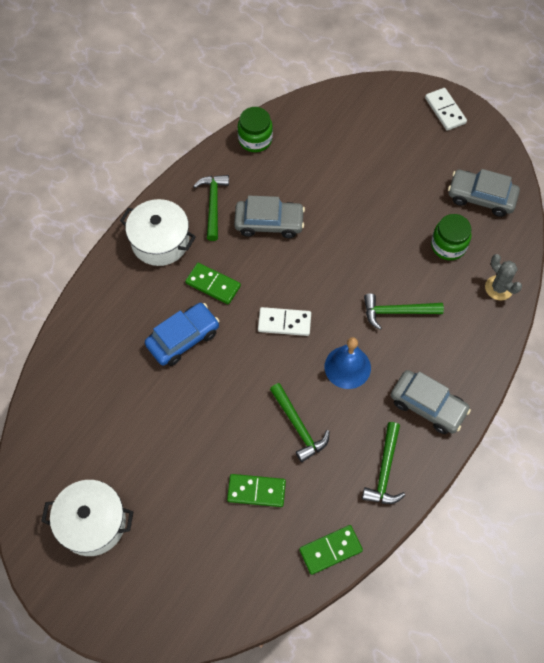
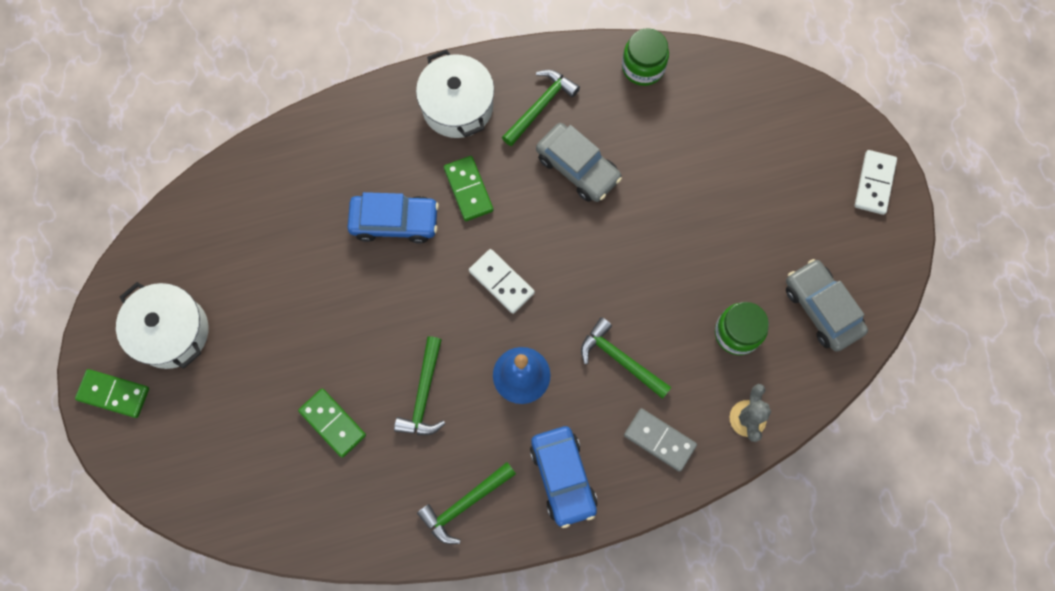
camera: 40 degrees right, 10 degrees up
(330, 550) = (349, 534): green domino -> green domino (114, 394)
(428, 406) = (563, 477): grey car -> blue car
(462, 339) = (659, 440): none -> grey domino

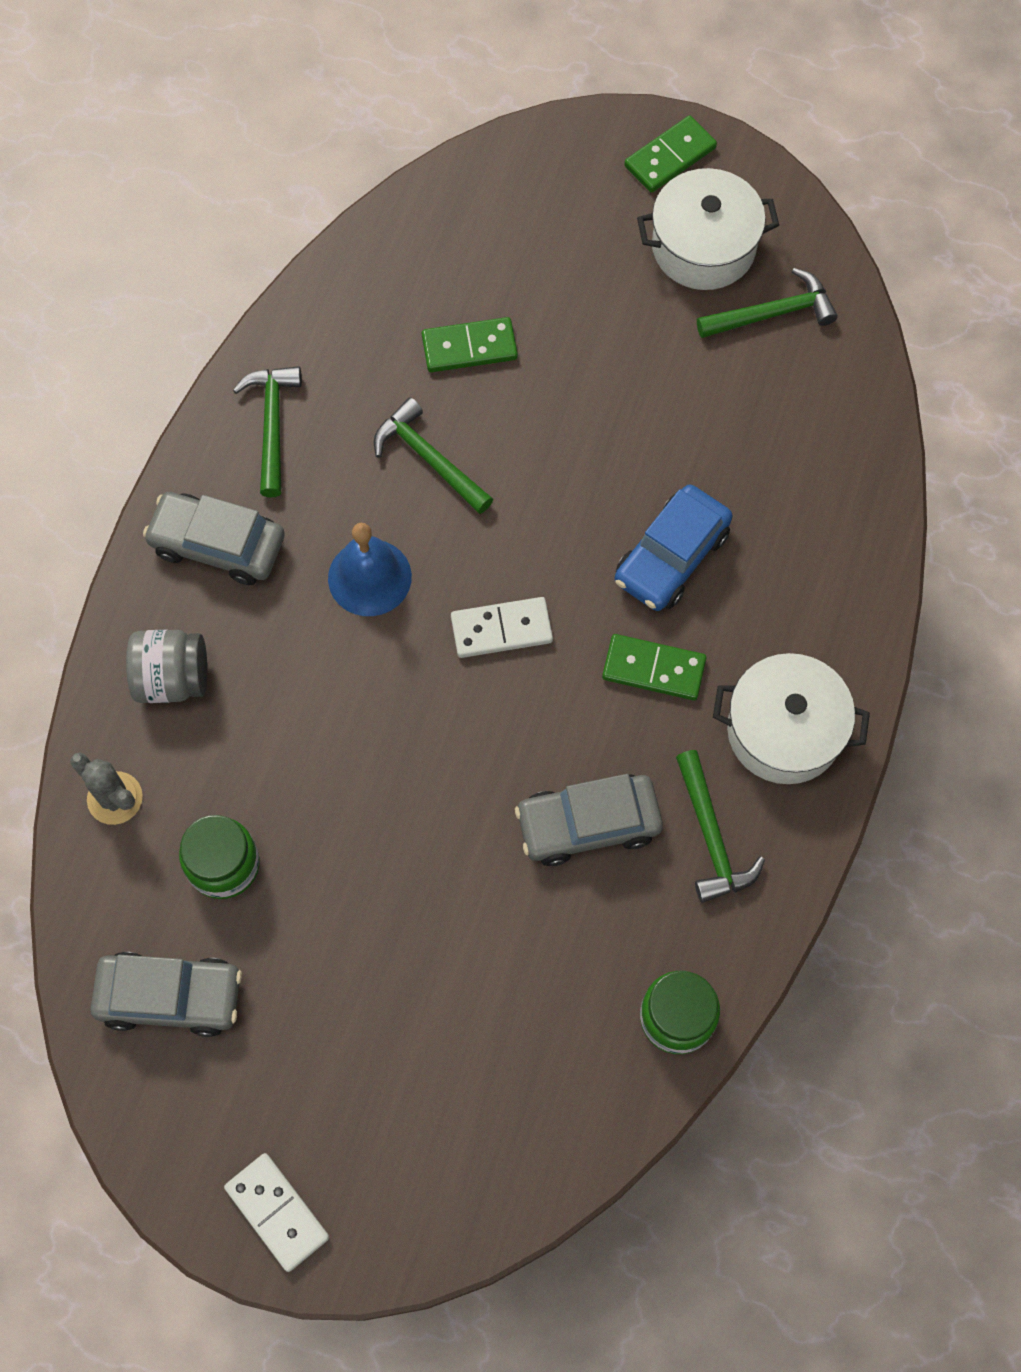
camera: 125 degrees right, 5 degrees down
(563, 477) = (218, 545): blue car -> grey car
(620, 360) = (300, 701): green hammer -> green hammer (772, 313)
(659, 440) = (172, 678): grey domino -> grey jar

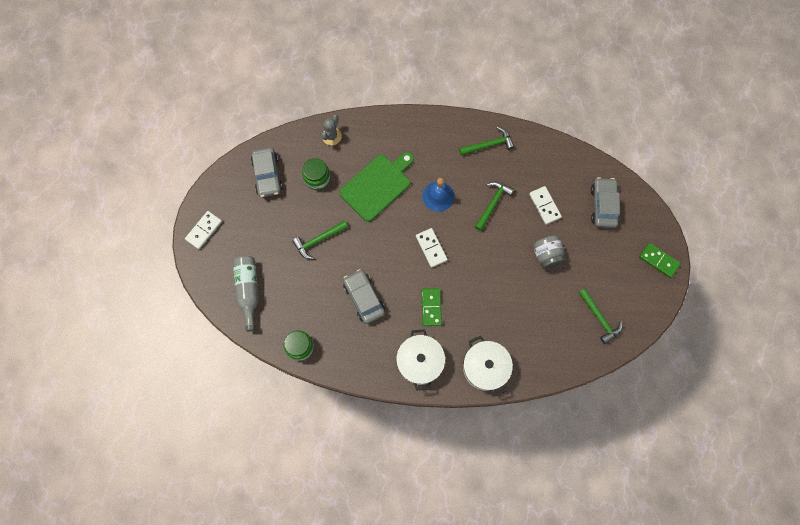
camera: 75 degrees right, 5 degrees up
(172, 678) = (380, 141): grey jar -> grey jar (546, 255)
(218, 545) = (435, 140): grey car -> grey car (603, 205)
(294, 716) = (377, 185): none -> green cutting board
(469, 348) = (544, 206): green domino -> white domino
(487, 1122) = (248, 290): none -> grey bottle
(671, 556) = (479, 303): blue car -> none
(703, 247) = (621, 284): white pot -> white pot (485, 368)
(711, 836) = (371, 344): green hammer -> green hammer (319, 240)

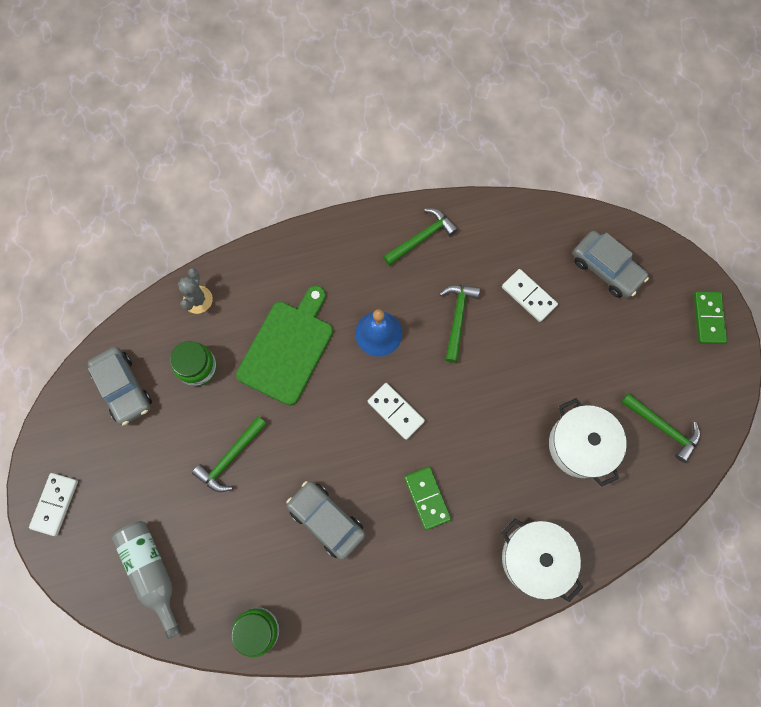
camera: 20 degrees left, 0 degrees up
(420, 362) = (440, 585): white pot -> white pot (580, 445)
(546, 255) = (558, 365): grey jar -> none
(603, 205) = (606, 268): grey car -> grey car turned 150 degrees clockwise
(659, 260) = (708, 318): green domino -> green domino turned 75 degrees clockwise

